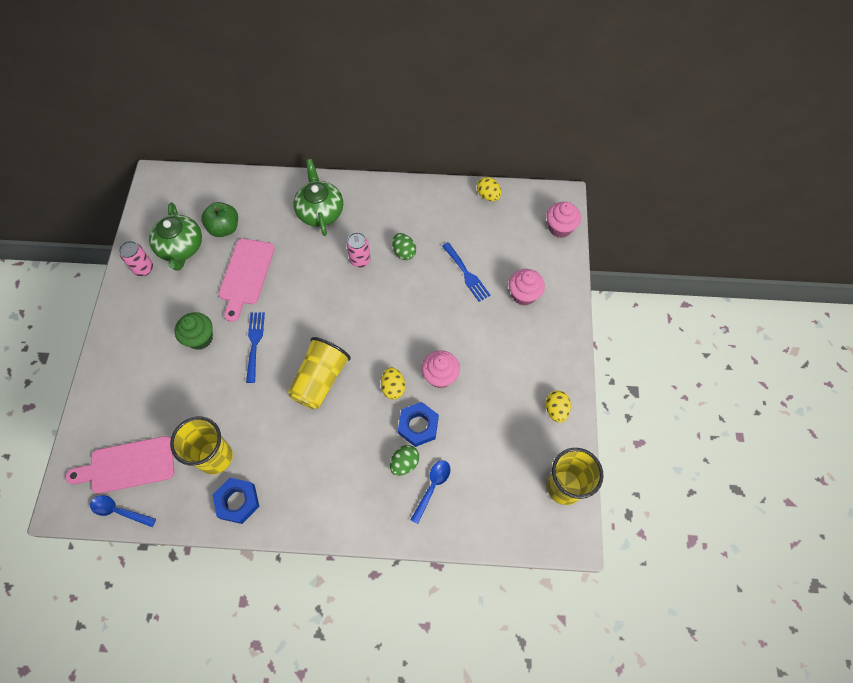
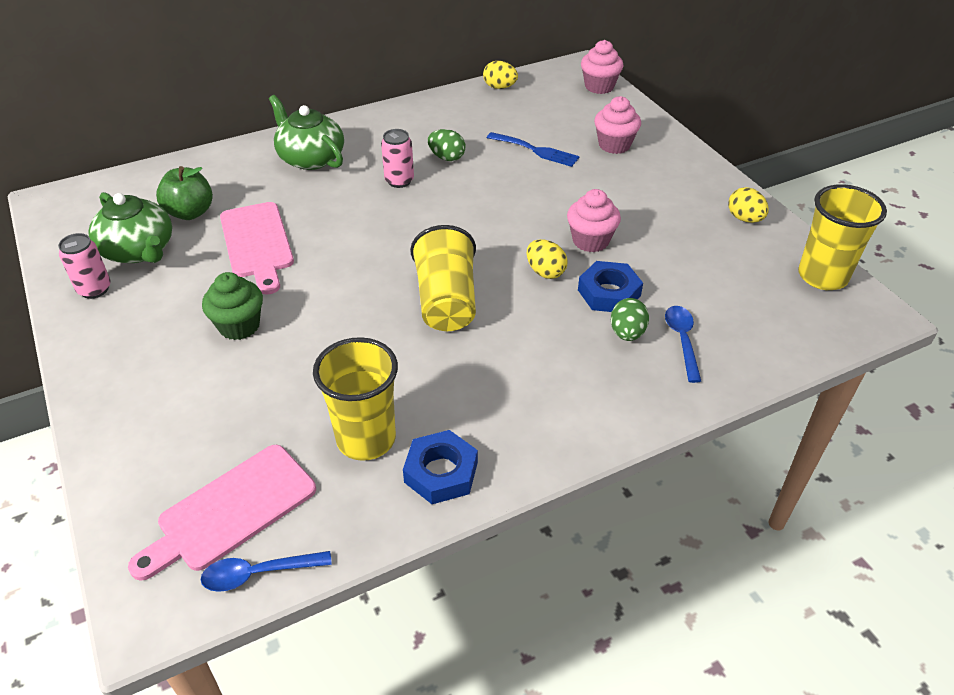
camera: 30 degrees left, 20 degrees down
(254, 343) = (324, 301): blue fork -> none

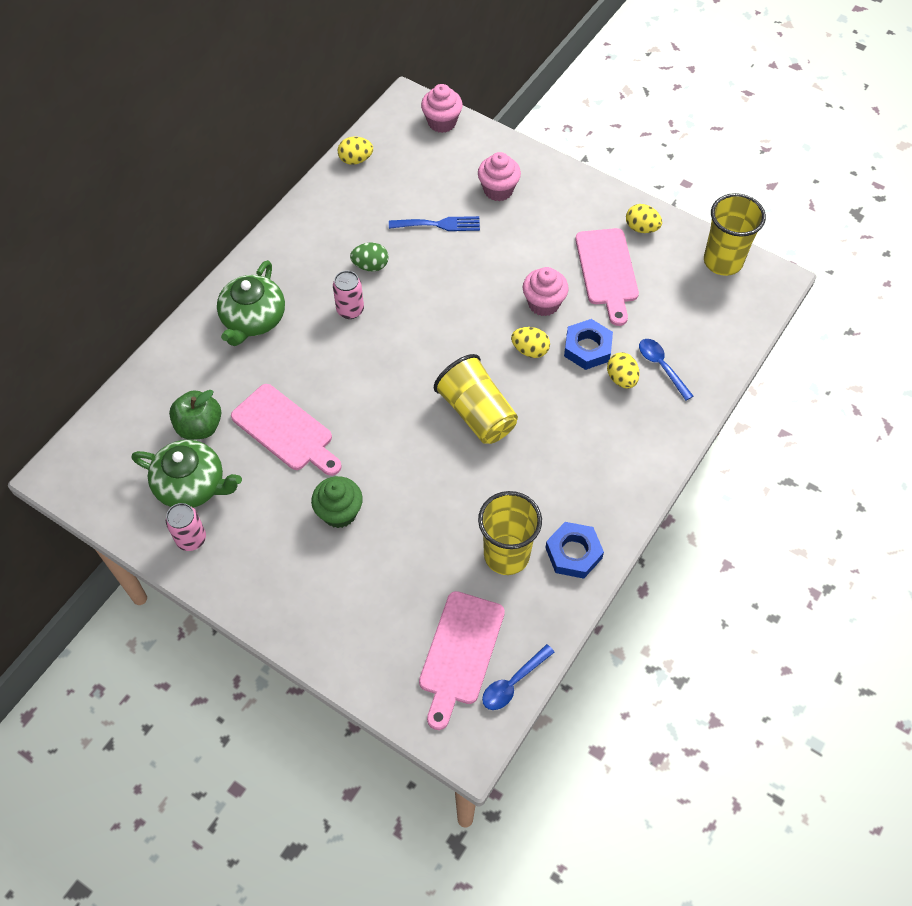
camera: 30 degrees left, 15 degrees up
(310, 158) = (253, 319): green teapot -> green teapot turned 90 degrees counterclockwise
(627, 333) = (621, 379): green egg -> yellow egg
(680, 239) = (607, 271): none -> pink cutting board

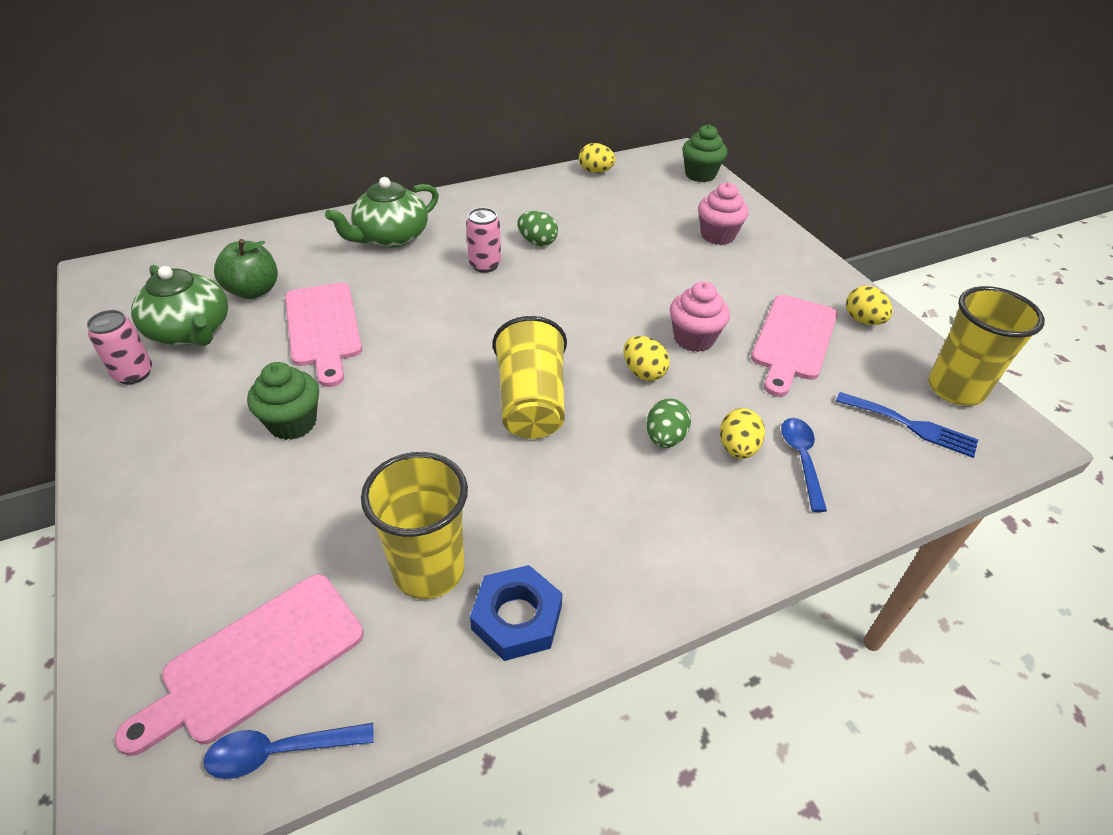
camera: 30 degrees right, 15 degrees down
(439, 224) = (634, 238): blue fork -> blue fork (911, 426)
(442, 122) = (700, 175): pink cupcake -> green cupcake
(575, 395) = (665, 438): none -> green egg
(587, 348) = (715, 399): blue nut -> none

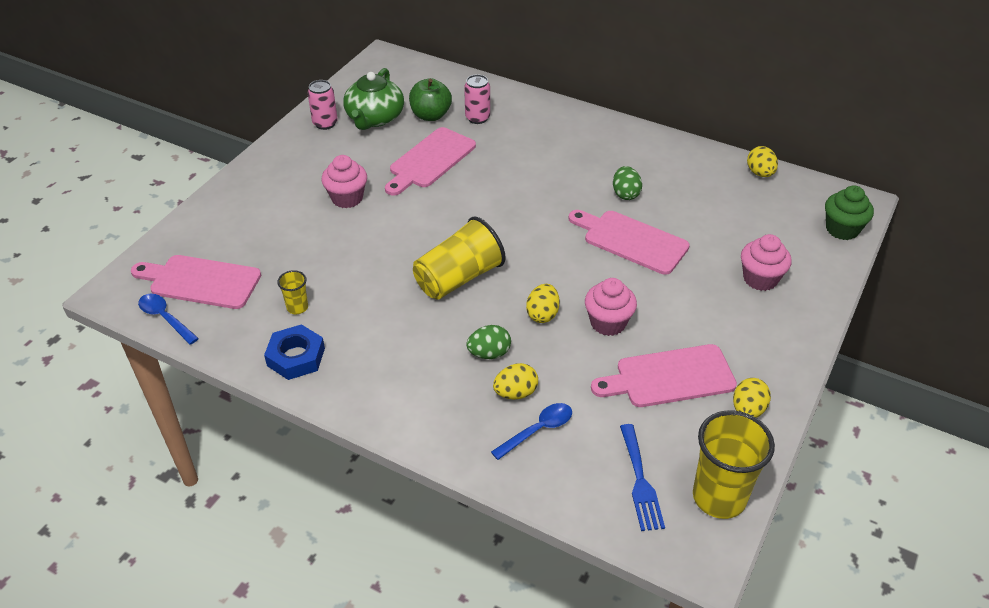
camera: 55 degrees right, 0 degrees up
(292, 423) = (347, 198): green cupcake -> pink cupcake
(390, 237) = (546, 131): green teapot -> none
(429, 570) = (297, 307): yellow cup -> yellow cup, size x0.47
(485, 265) = (568, 185): pink can -> pink can (477, 118)
(601, 270) = (631, 240): none -> pink cutting board

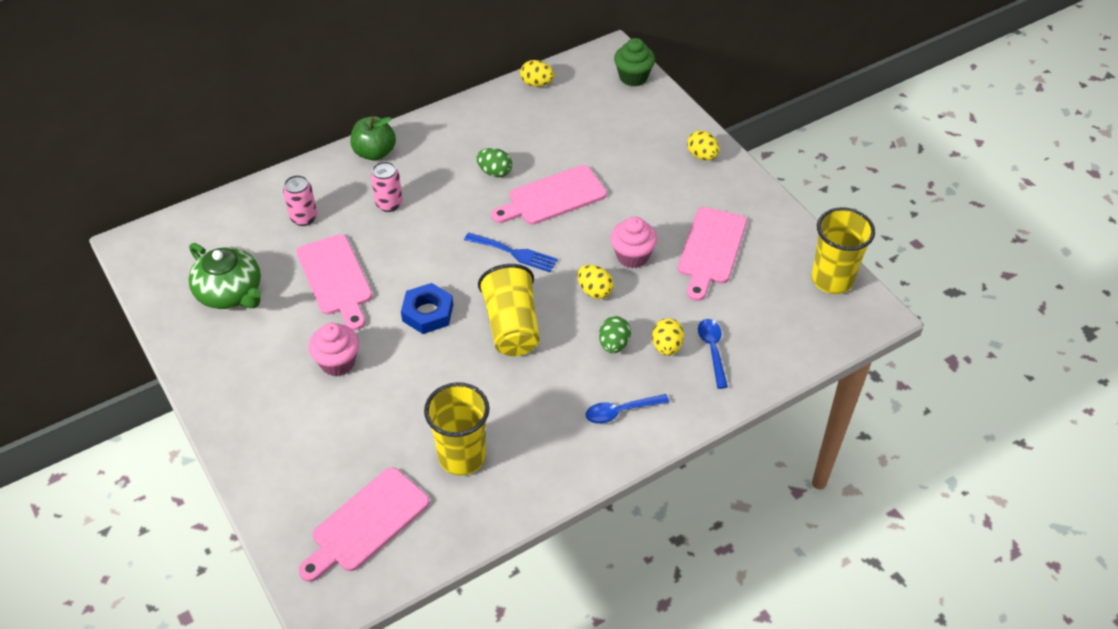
camera: 60 degrees left, 5 degrees up
(165, 318) = (397, 569): blue spoon -> blue spoon (621, 411)
(296, 357) = (525, 480): blue nut -> blue nut (427, 313)
(297, 307) = (462, 457): yellow cup -> yellow cup, size x2.11
(325, 123) = (202, 335): pink can -> pink can (389, 204)
(430, 115) = (267, 249): green apple -> green apple (374, 153)
(640, 481) = (795, 314): blue fork -> blue fork (514, 253)
(748, 410) = (768, 224): yellow egg -> yellow egg (702, 156)
(760, 279) = (650, 148): pink cupcake -> none

